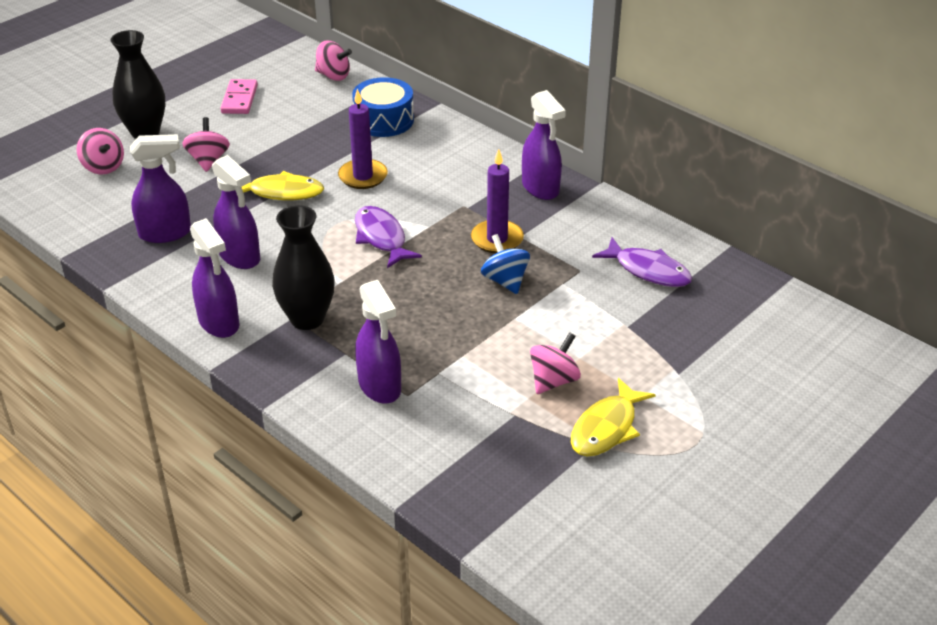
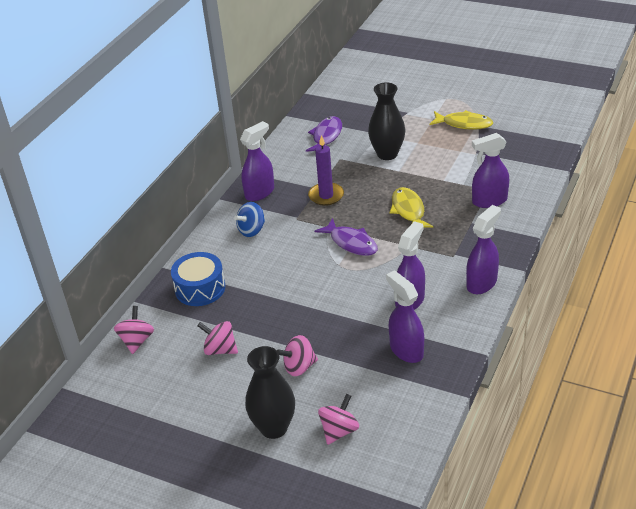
camera: 105 degrees left, 0 degrees up
(239, 99) = (196, 386): pink domino -> none
(281, 192) = (323, 308): yellow fish -> yellow fish (408, 210)
(307, 319) = (452, 247): black vase -> black vase (387, 154)
(363, 176) = (283, 274): purple candle -> none
(380, 386) = (489, 201): purple spray bottle -> purple spray bottle turned 150 degrees counterclockwise
(381, 238) = (351, 243): purple fish -> purple fish turned 90 degrees counterclockwise
(505, 281) = (366, 182): blue spinning top -> blue spinning top (252, 230)
(553, 380) = (441, 146): pink spinning top -> pink spinning top (220, 349)

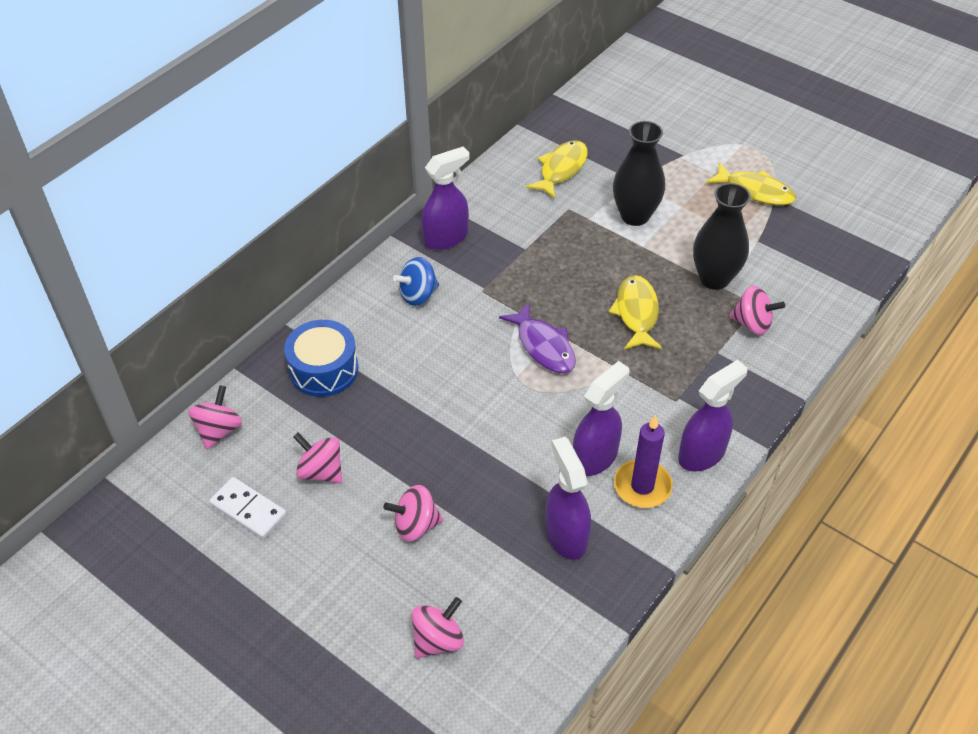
camera: 10 degrees right, 10 degrees up
(176, 384) = (248, 510): none -> white domino
(274, 428) = (354, 612): black vase -> black vase (714, 278)
(326, 136) = (561, 169): purple fish -> yellow fish
(326, 196) = (532, 263): purple candle -> purple candle (642, 486)
(489, 201) = (752, 323): purple spray bottle -> pink spinning top

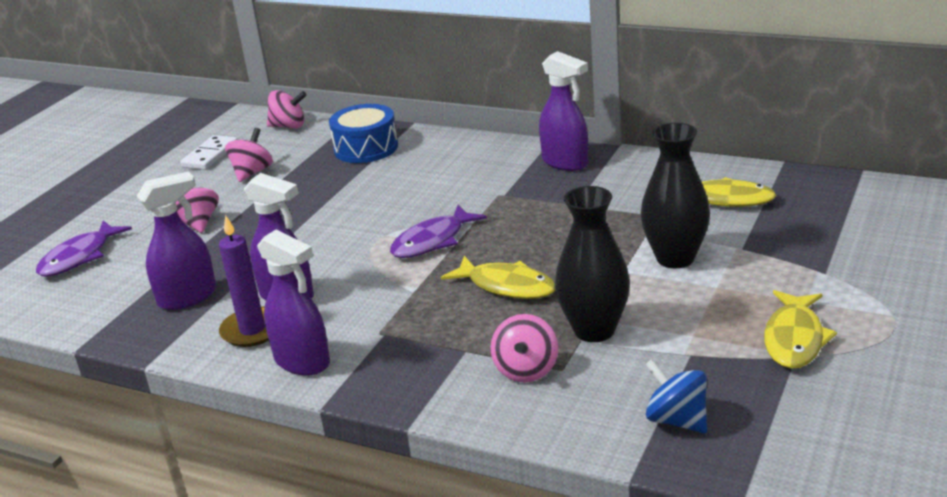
camera: 80 degrees right, 20 degrees down
(418, 295) = (477, 166): blue spinning top -> blue spinning top (677, 420)
(438, 640) = (79, 257): pink spinning top -> purple fish
(636, 313) = (507, 286): yellow fish -> yellow fish turned 45 degrees clockwise

